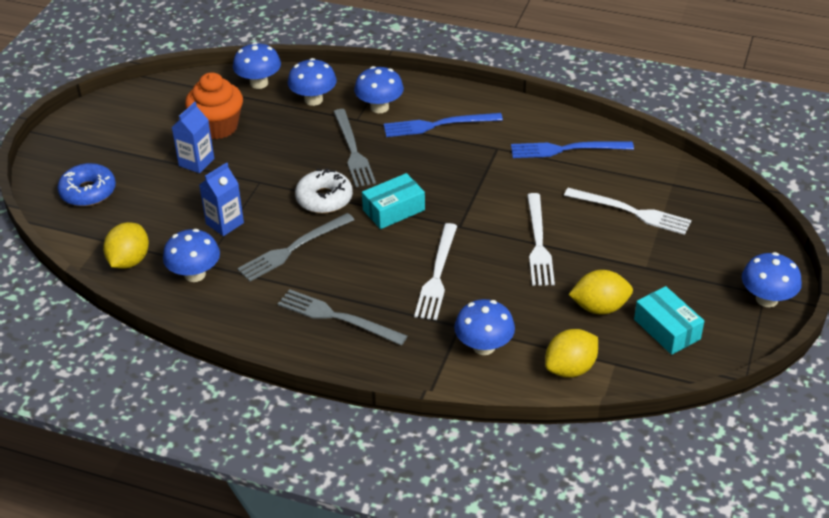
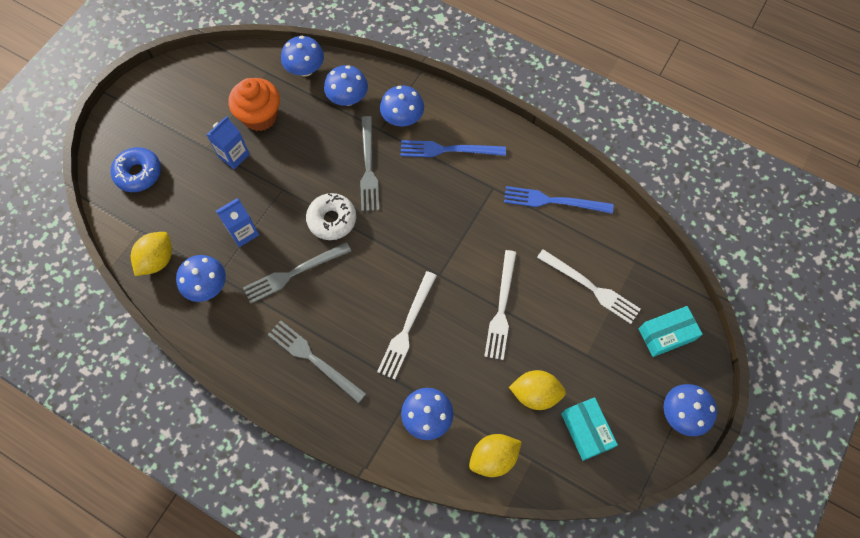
camera: 10 degrees right, 25 degrees up
(393, 210) = (387, 244): turquoise box -> turquoise box (666, 334)

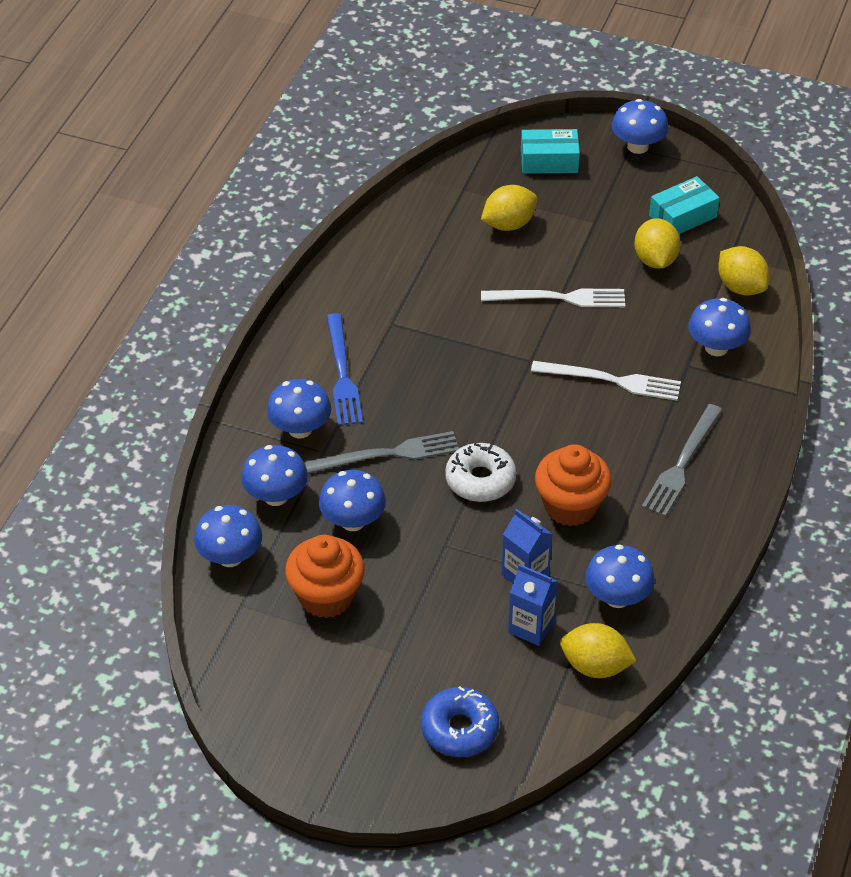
camera: 100 degrees left, 20 degrees down
(234, 156) = (402, 613): blue carton -> blue carton (531, 627)
(294, 273) = (570, 506): grey fork -> orange cupcake
(316, 138) = (353, 521): none -> blue mushroom
(553, 201) = (398, 265): blue fork -> none
(591, 287) = (508, 224): white fork -> yellow lemon
(666, 334) = (549, 161): turquoise box -> turquoise box turned 60 degrees counterclockwise

